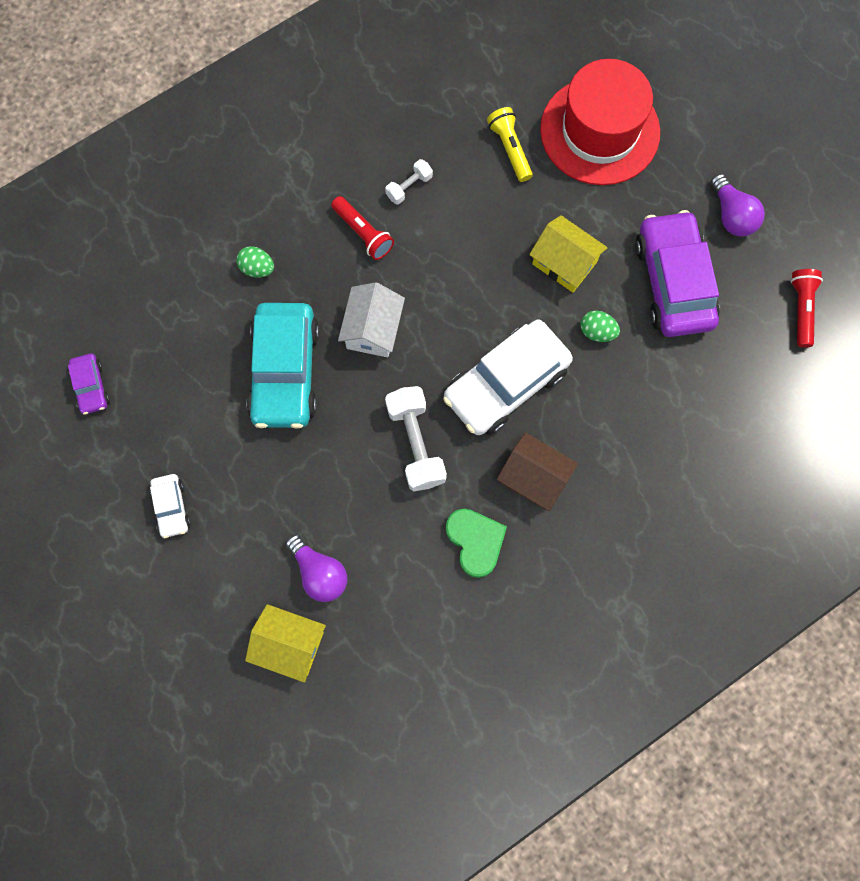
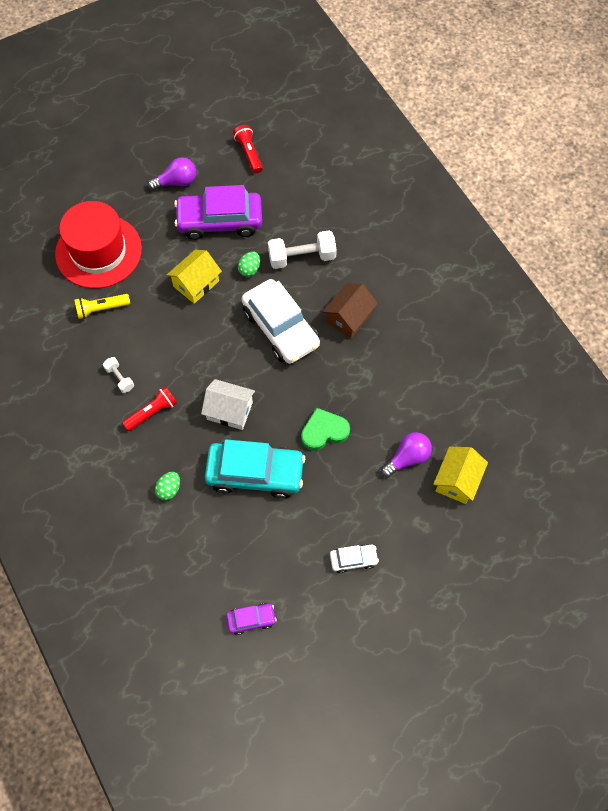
camera: 85 degrees left, 10 degrees down
(415, 443) = (318, 389): white dumbbell -> white dumbbell (302, 257)
(475, 541) = (391, 357): green heart -> green heart (324, 431)
(801, 309) = (249, 153): red flashlight -> red flashlight turned 60 degrees clockwise

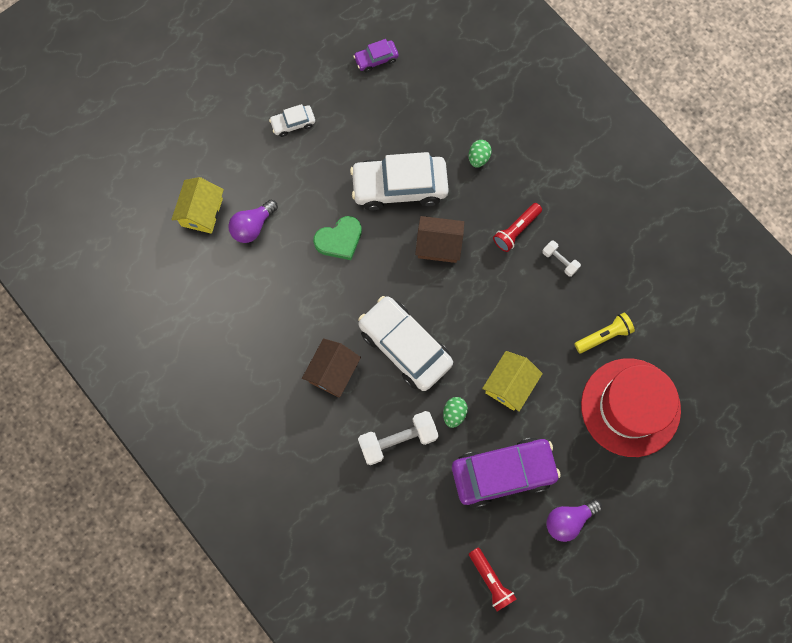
camera: 170 degrees right, 10 degrees up
(229, 411) = (438, 245): white house -> brown house
(255, 473) = (399, 187): turquoise car -> white car

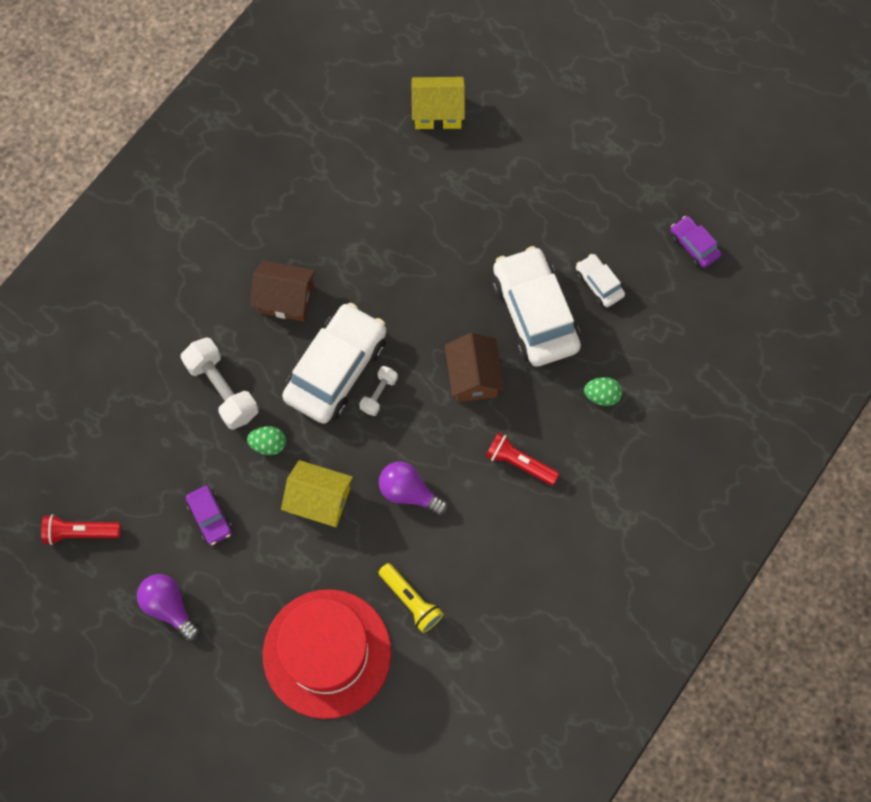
camera: 75 degrees right, 5 degrees down
(253, 226) = (436, 168): purple light bulb -> purple light bulb (409, 492)
(293, 123) = (577, 176): white car -> white car (599, 284)
(339, 240) = (447, 265): green heart -> none
(490, 580) = (80, 532): red flashlight -> red flashlight turned 45 degrees clockwise
(503, 472) = (210, 517): purple car -> purple car, size x0.47
(560, 261) = (494, 525): white dumbbell -> white dumbbell (379, 394)

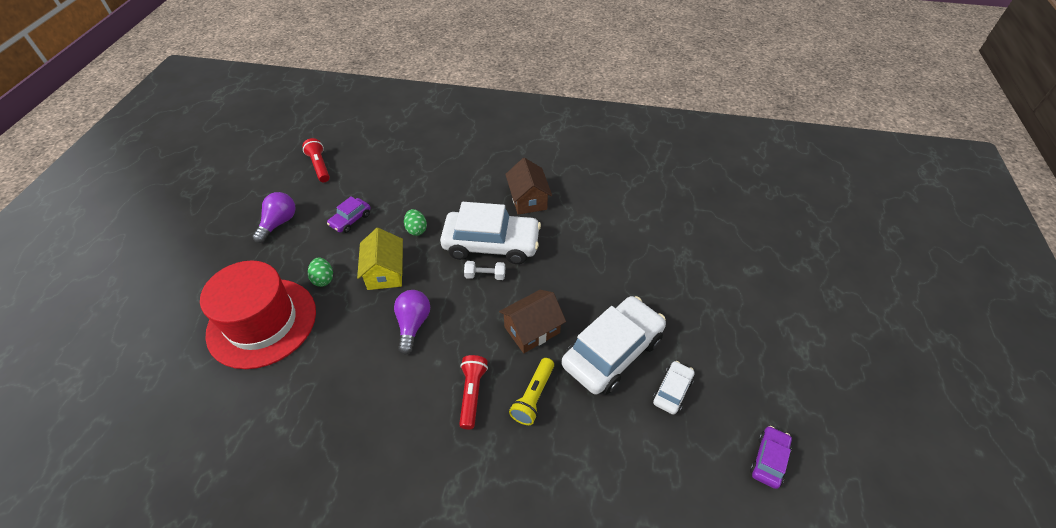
camera: 65 degrees right, 20 degrees down
(222, 390) = (445, 193): white dumbbell -> none
(411, 600) = (320, 361): yellow flashlight -> yellow flashlight (533, 396)
(438, 112) = (728, 226): yellow house -> none
(601, 396) = (568, 437): green egg -> green egg (323, 279)

